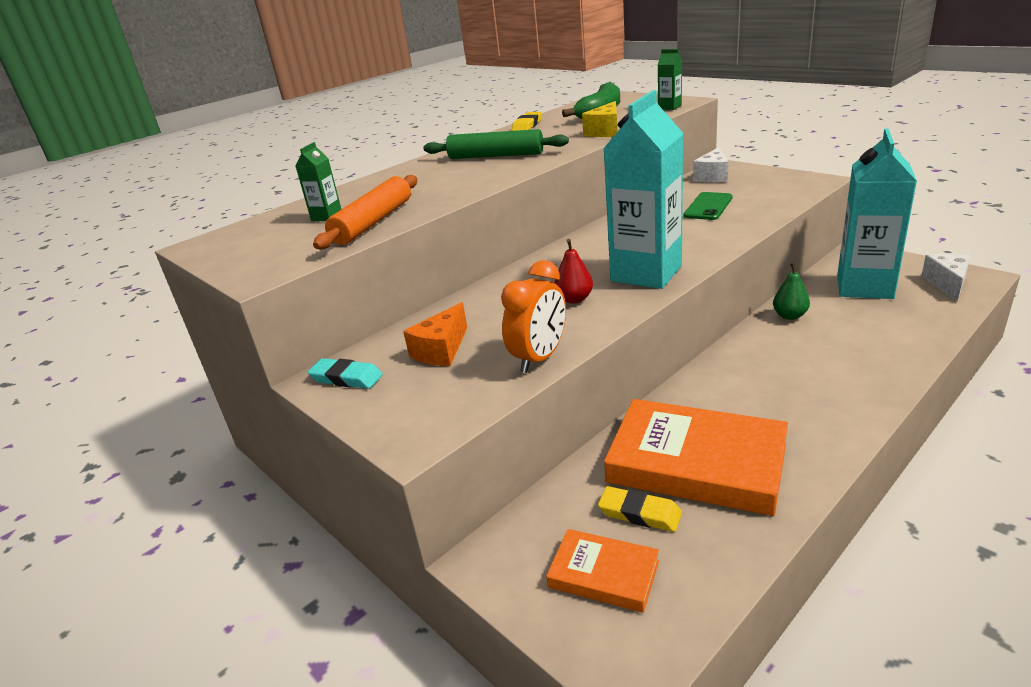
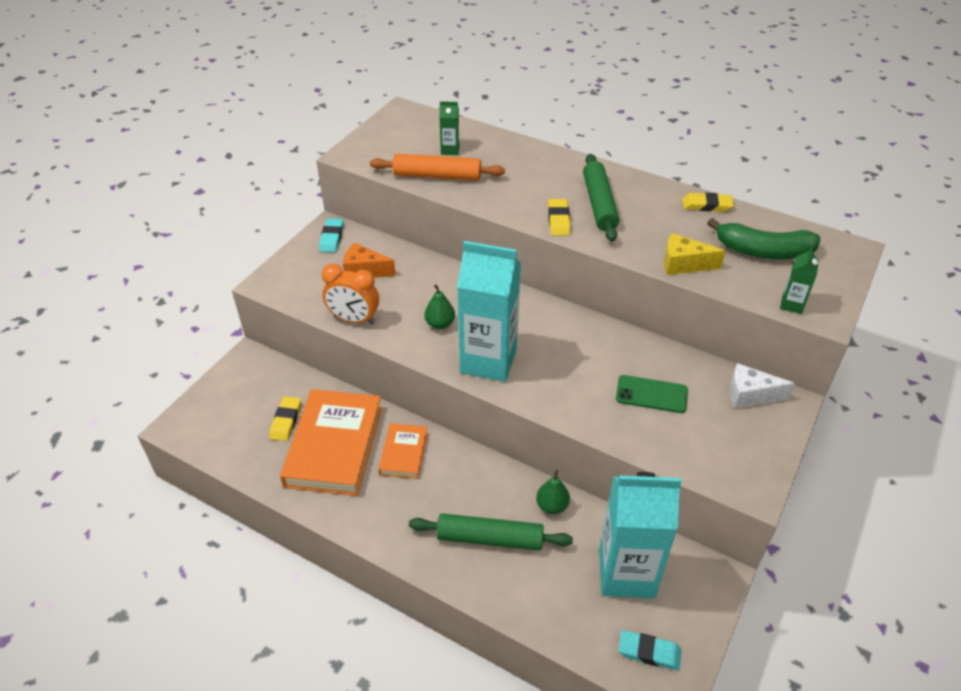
camera: 70 degrees right, 15 degrees up
(509, 169) = (558, 220): none -> yellow eraser
(574, 299) = (440, 324): red pear -> green pear
(603, 574) = (238, 410): orange book -> orange book (403, 453)
(837, 352) = (490, 538): none -> green rolling pin
(947, 284) = (649, 652): white cheese -> turquoise eraser

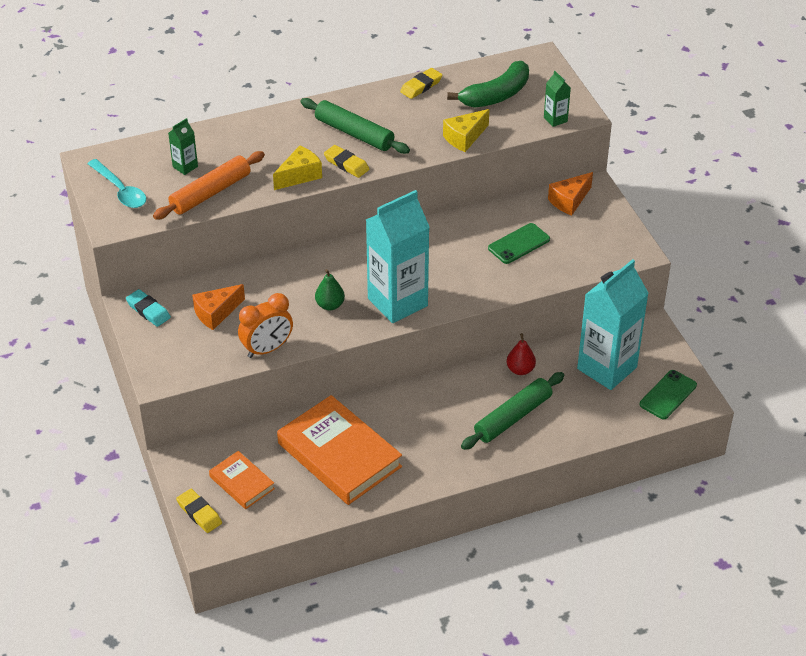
camera: 50 degrees left, 0 degrees up
(286, 421) = (280, 470): yellow eraser -> yellow eraser (199, 513)
(389, 138) = (120, 190): none -> turquoise spoon
(403, 453) = (390, 419): orange book -> orange book (242, 483)
(512, 205) = (299, 175): none -> yellow cheese
(552, 506) = (520, 370): green pear -> red pear
(649, 652) = (668, 395): turquoise eraser -> green phone
(750, 395) = (569, 201): white cheese -> orange cheese

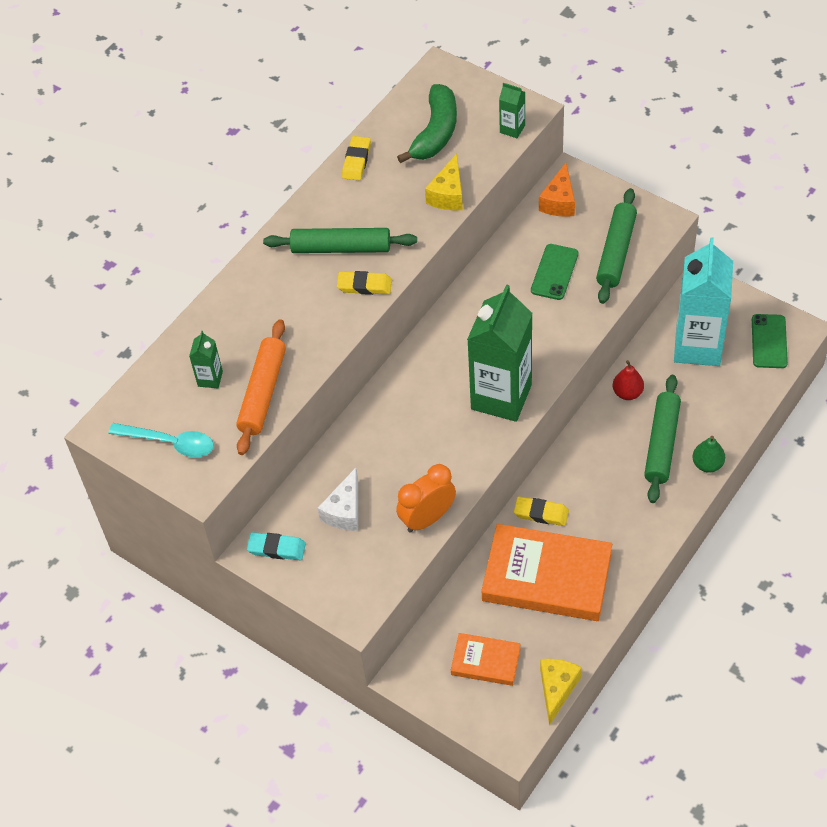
camera: 30 degrees left, 10 degrees up
(199, 513) = (475, 717): yellow eraser -> yellow eraser (541, 513)
(216, 313) = (345, 511): orange cheese -> white cheese
(267, 349) = (427, 518): orange clock -> orange clock turned 150 degrees counterclockwise
(299, 175) = (332, 324): yellow cheese -> yellow cheese (557, 689)
(330, 305) = (443, 437): green pear -> green pear (707, 464)
(397, 302) = (501, 397): turquoise carton -> green carton
(579, 254) = (616, 252): none -> green rolling pin

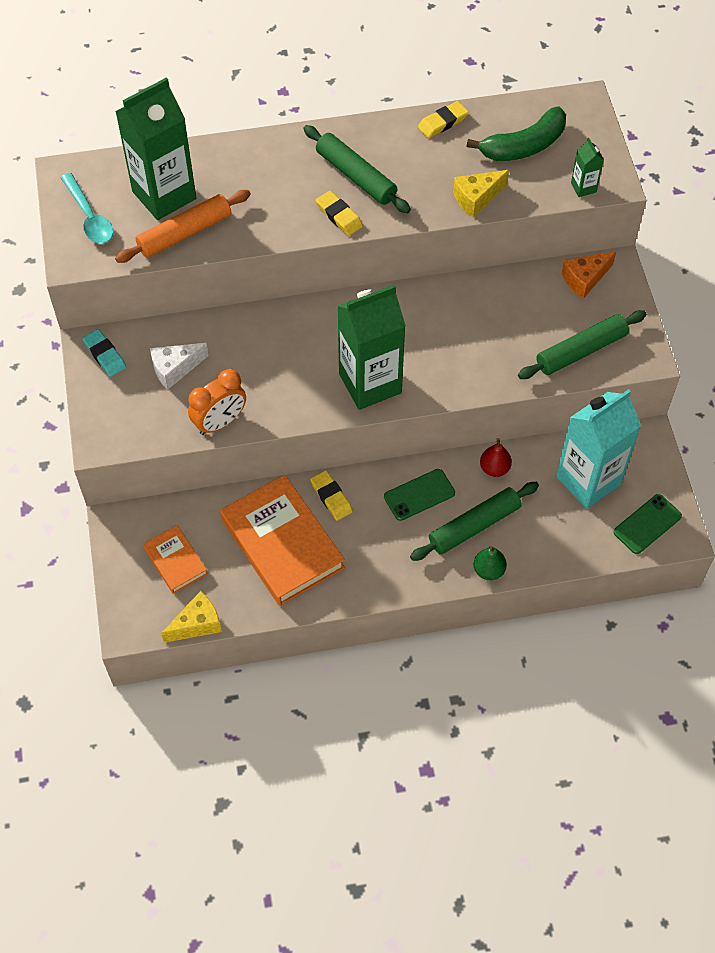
camera: 40 degrees right, 5 degrees up
(210, 379) = (164, 195): green carton -> green carton, size x2.35
(427, 518) = (220, 422): orange clock -> orange clock turned 135 degrees clockwise
(554, 272) = (517, 327): green phone -> green phone (419, 495)

